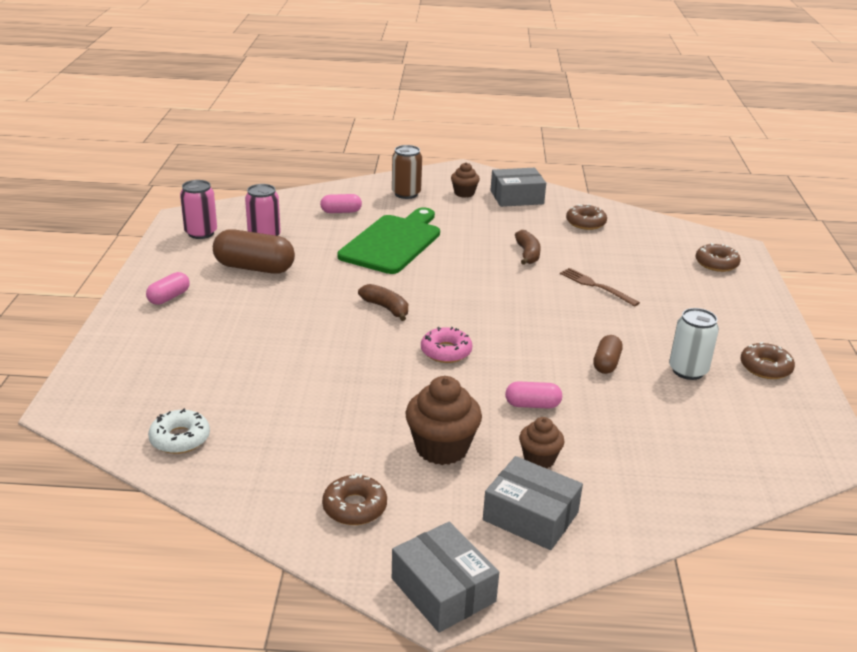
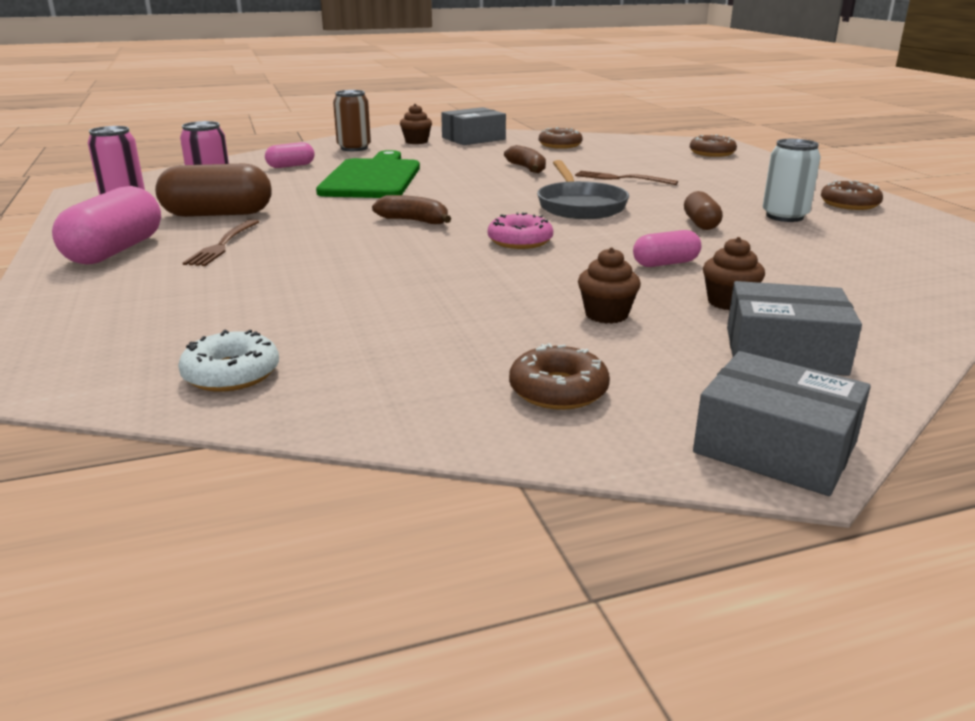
camera: 20 degrees left, 5 degrees down
(169, 297) = (115, 251): pink capsule -> pink capsule, size x1.82
(239, 306) = (223, 245): none -> brown fork
(441, 448) = (606, 314): brown cupcake -> brown cupcake, size x0.59
(528, 317) = (580, 206): none -> grey pan

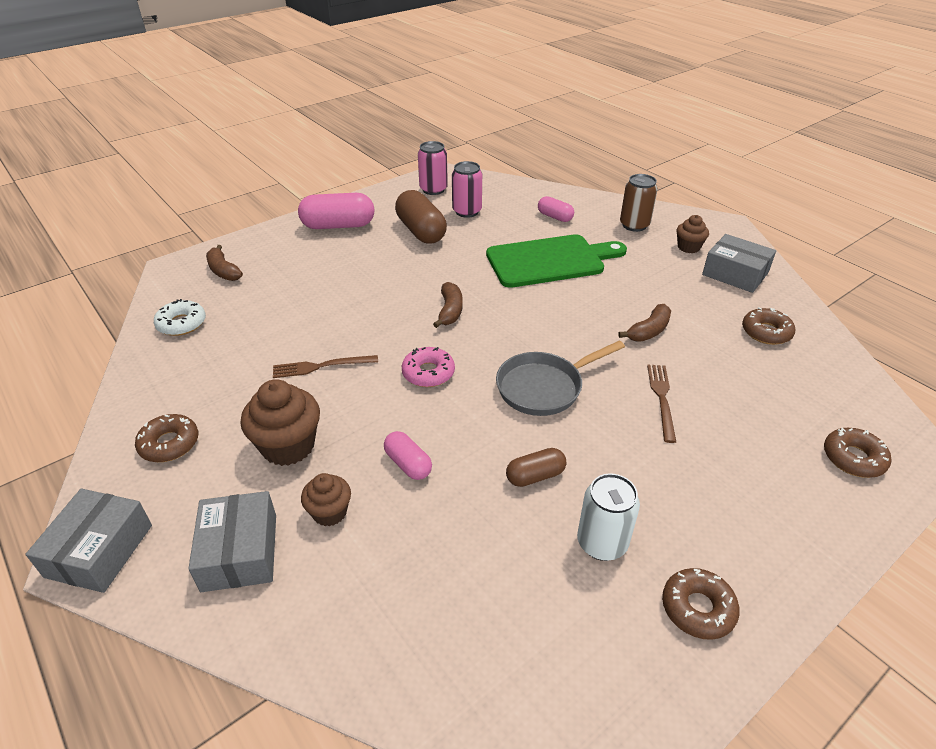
camera: 70 degrees right, 15 degrees up
(107, 333) = (223, 271): none -> brown banana
(223, 245) = (363, 254): brown fork -> brown fork (321, 366)
(606, 314) = (288, 446): brown cupcake -> brown cupcake, size x1.69

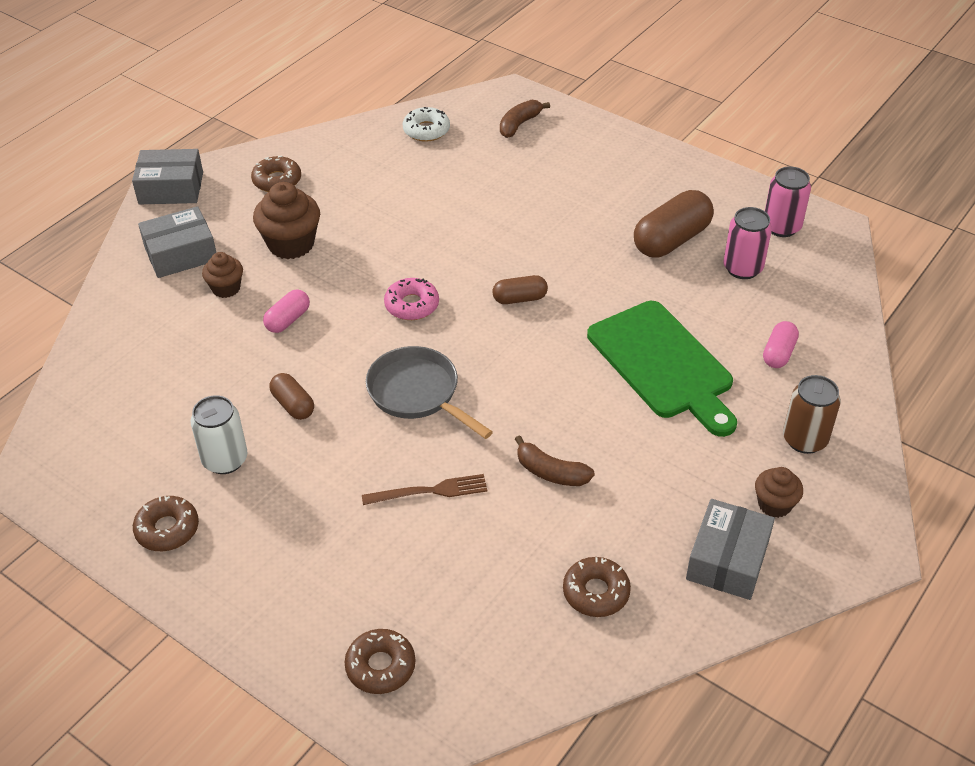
camera: 75 degrees right, 5 degrees up
(321, 366) = (397, 233): brown fork -> none
(338, 225) = (647, 173): pink capsule -> none
(450, 311) = (520, 298): brown banana -> brown capsule

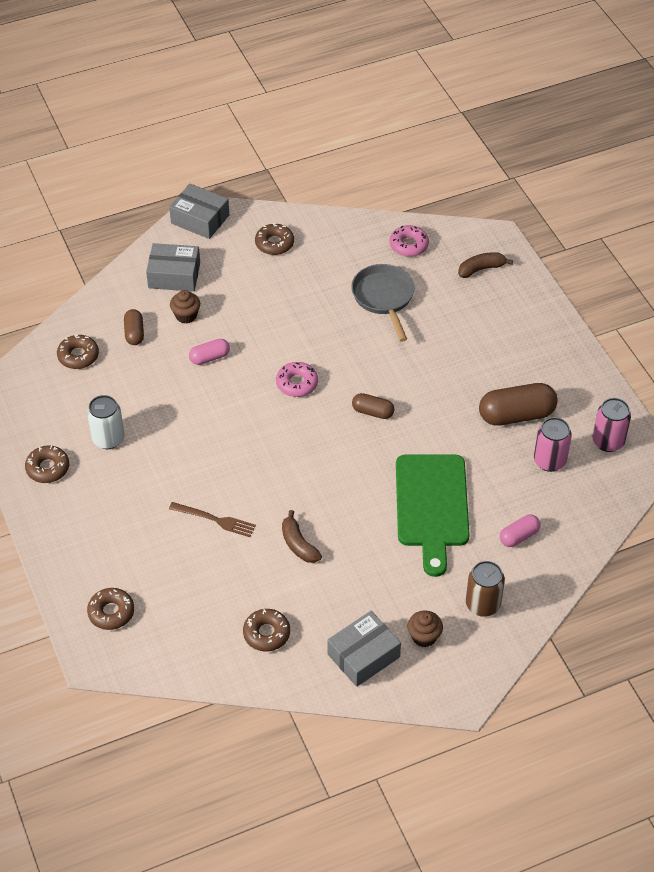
camera: 30 degrees right, 5 degrees up
(119, 384) = (78, 356): none -> brown donut
(291, 244) = (250, 300): brown cupcake -> none
(293, 405) = (172, 421): brown capsule -> brown capsule (134, 333)
(418, 393) = (255, 450): grey pan -> grey pan (384, 298)
(426, 130) = (408, 245): white donut -> pink donut

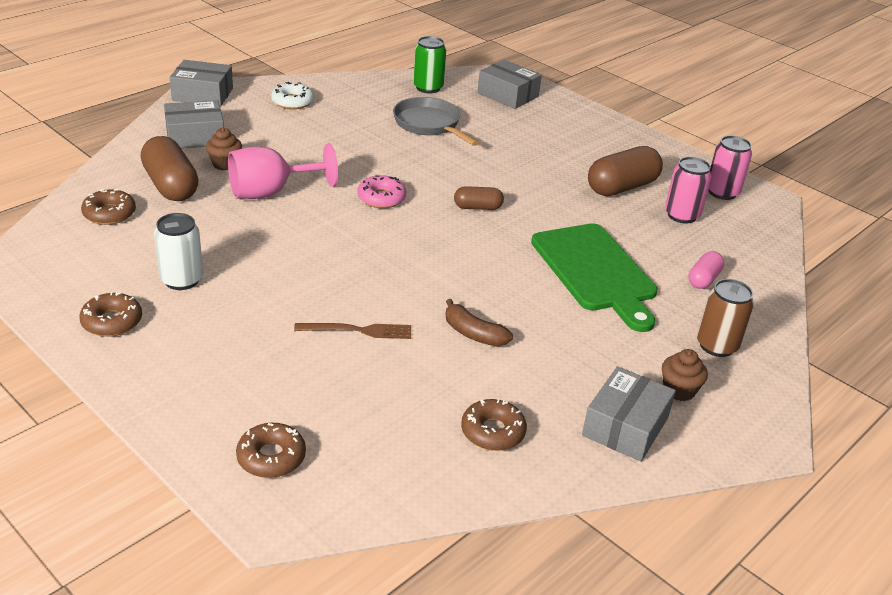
camera: 25 degrees left, 15 degrees down
(134, 333) = (171, 186): brown capsule -> brown capsule, size x1.82
(209, 357) = (270, 192): pink capsule -> pink goblet
(274, 243) = (292, 102): brown donut -> white donut
(408, 245) = (428, 88): pink donut -> green can
(481, 269) = (508, 95): brown banana -> grey box

